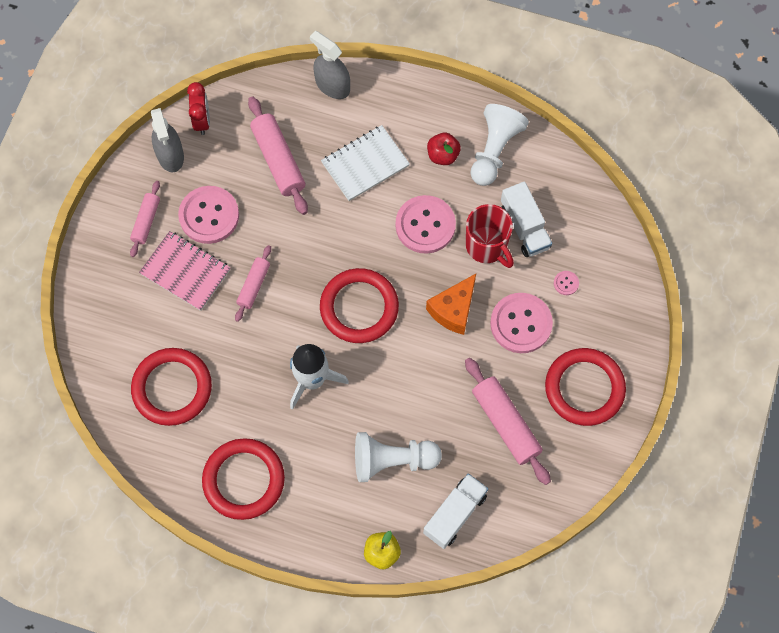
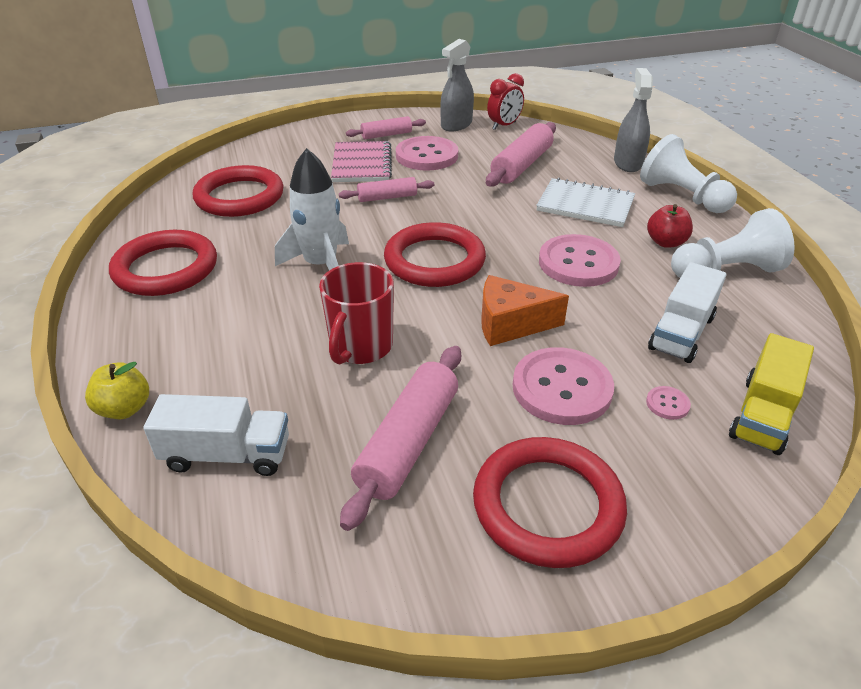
camera: 55 degrees right, 30 degrees down
(392, 460) = (267, 361): white pawn -> white pawn (682, 196)
(487, 246) = (617, 315): red mug -> red mug (360, 347)
(602, 247) = (762, 415): none -> yellow truck

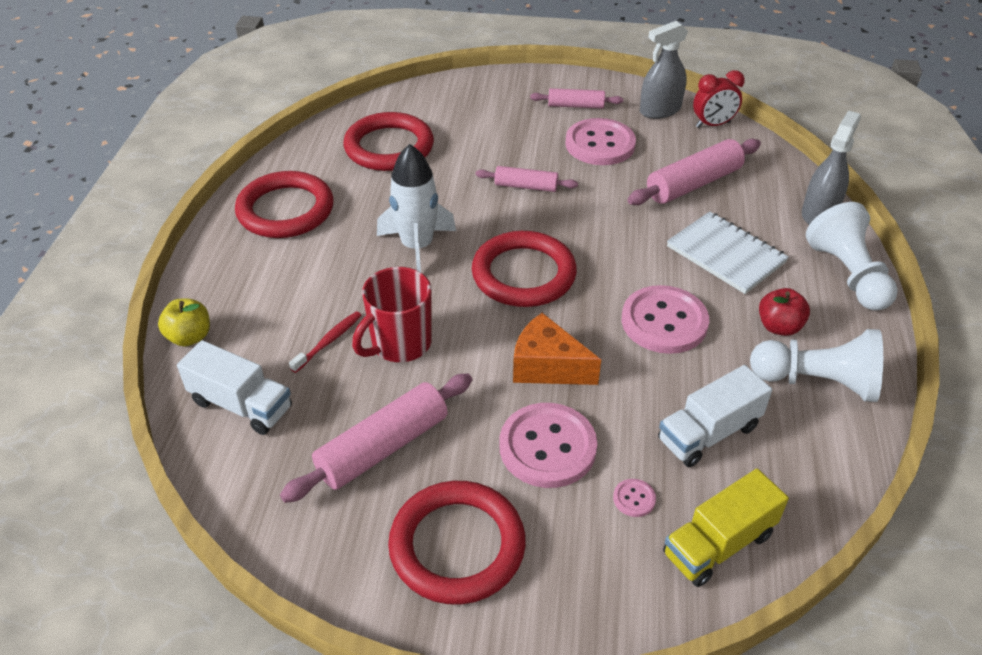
camera: 25 degrees right, 5 degrees up
(286, 366) = (328, 341): none -> red toothbrush
(362, 164) = (527, 138): pink notebook -> none

